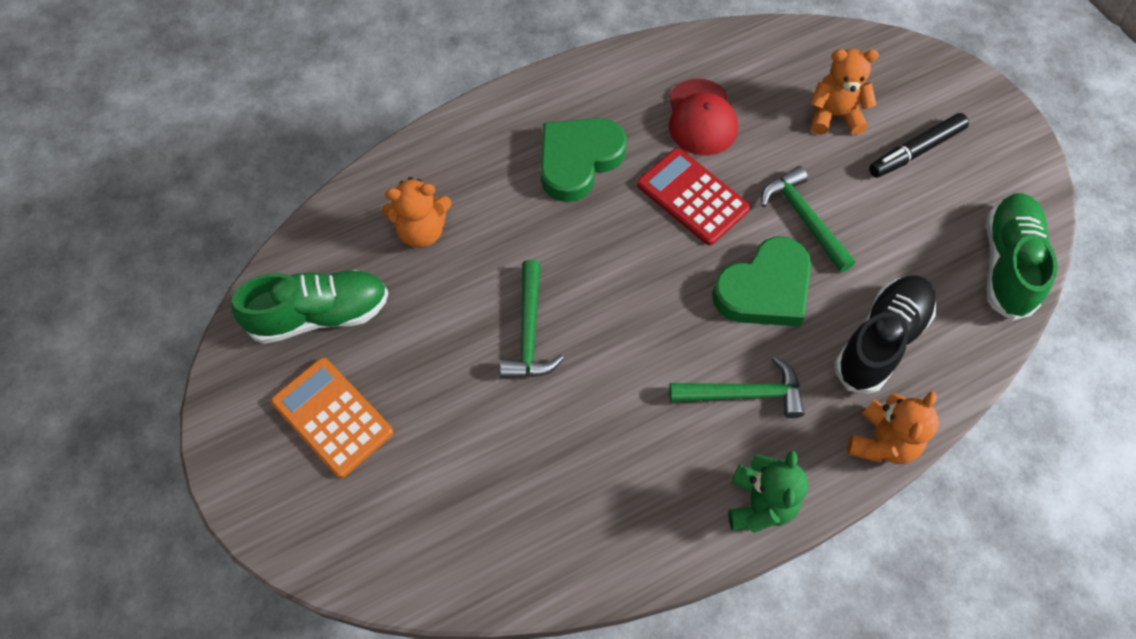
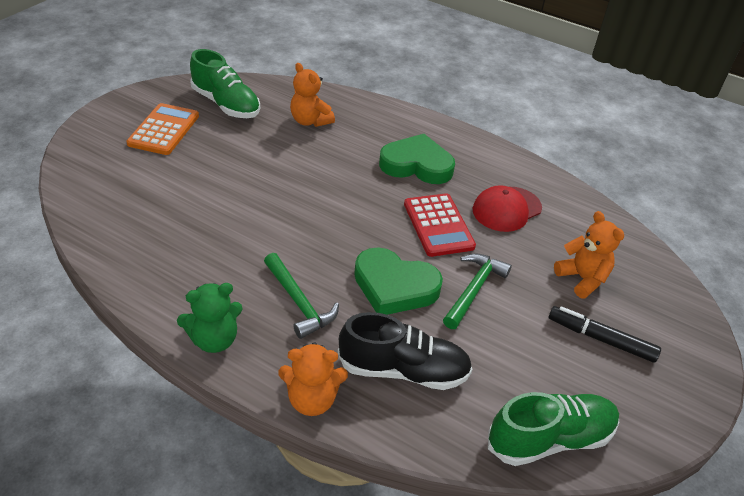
camera: 55 degrees right, 20 degrees down
(529, 331) = (274, 185): green hammer -> none
(692, 197) = (438, 225): red calculator -> red calculator turned 150 degrees clockwise

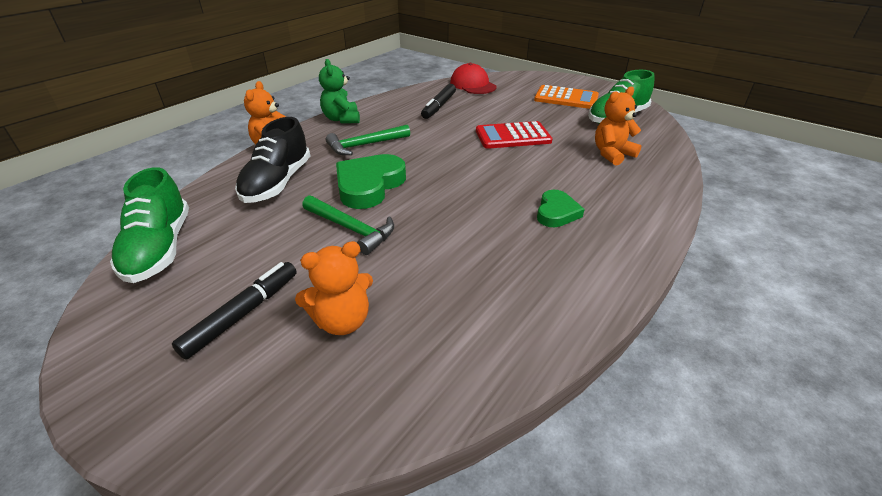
camera: 100 degrees right, 5 degrees down
(176, 238) = (439, 106): none -> black marker
(416, 165) = (556, 212): green heart -> green heart, size x0.60
(438, 225) = (450, 217): red calculator -> red calculator (512, 136)
(506, 209) = (481, 273): red cap -> red cap (473, 85)

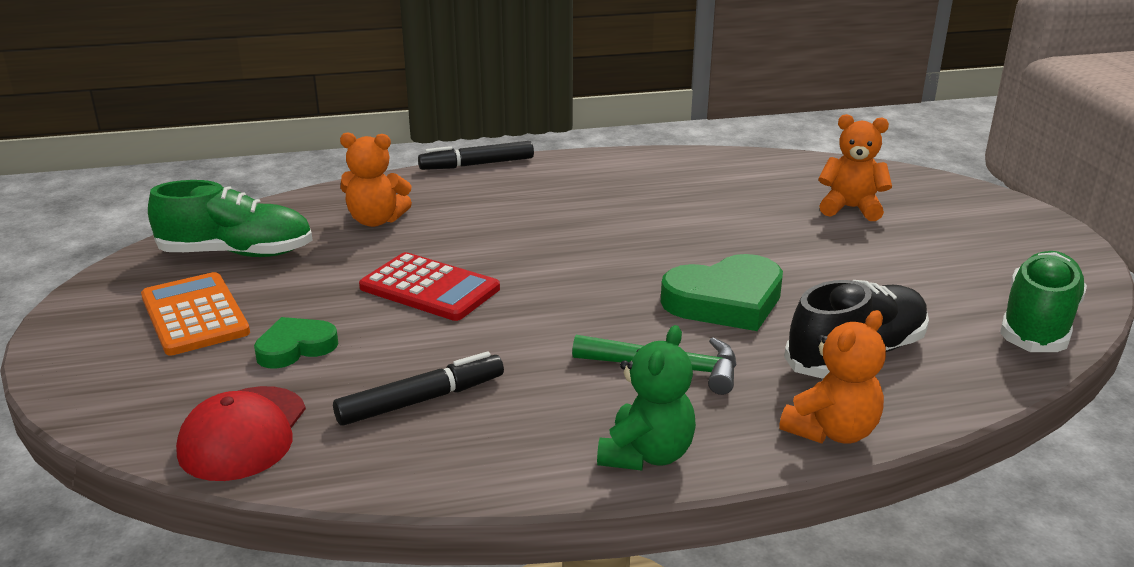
camera: 140 degrees left, 10 degrees down
(242, 314) = (940, 239): black marker -> black marker (478, 164)
(351, 229) = (791, 263): green hammer -> none
(556, 212) = (560, 202): green heart -> green heart (295, 347)

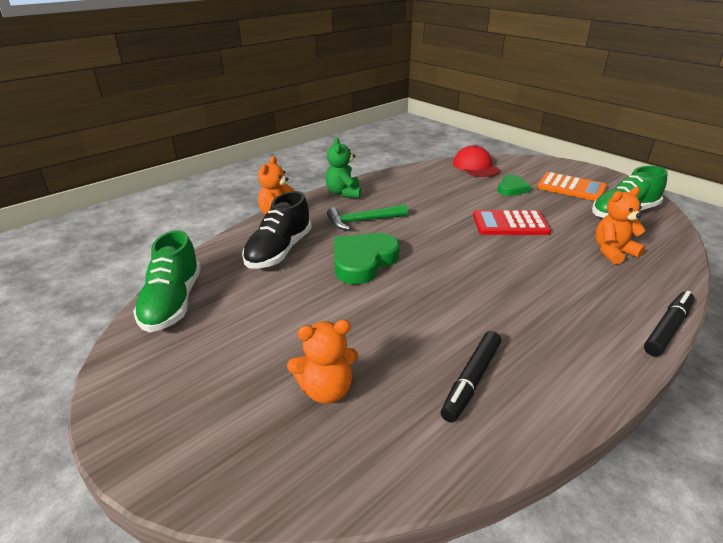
camera: 150 degrees right, 5 degrees up
(420, 400) = (439, 187): black marker -> black marker (471, 380)

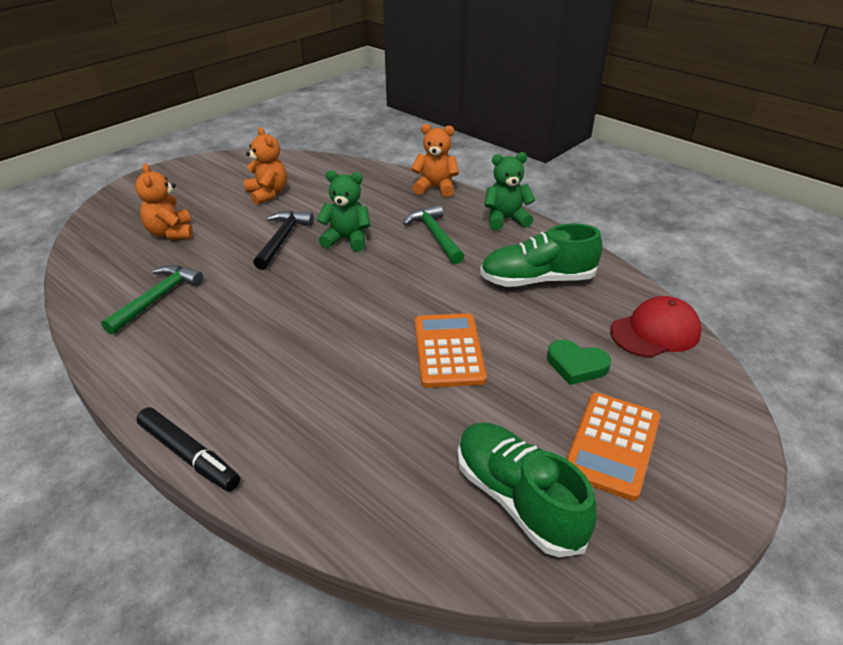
camera: 85 degrees right, 5 degrees up
(172, 303) = (288, 163): green shoe -> green shoe (537, 280)
(279, 251) = (365, 195): black shoe -> none
(357, 299) = (282, 239): none -> black hammer
(363, 261) = (347, 240): green heart -> green teddy bear
(471, 380) = (157, 299): black marker -> green hammer
(510, 224) = (449, 350): red calculator -> orange calculator
(613, 252) = (374, 448): orange teddy bear -> orange teddy bear (267, 194)

